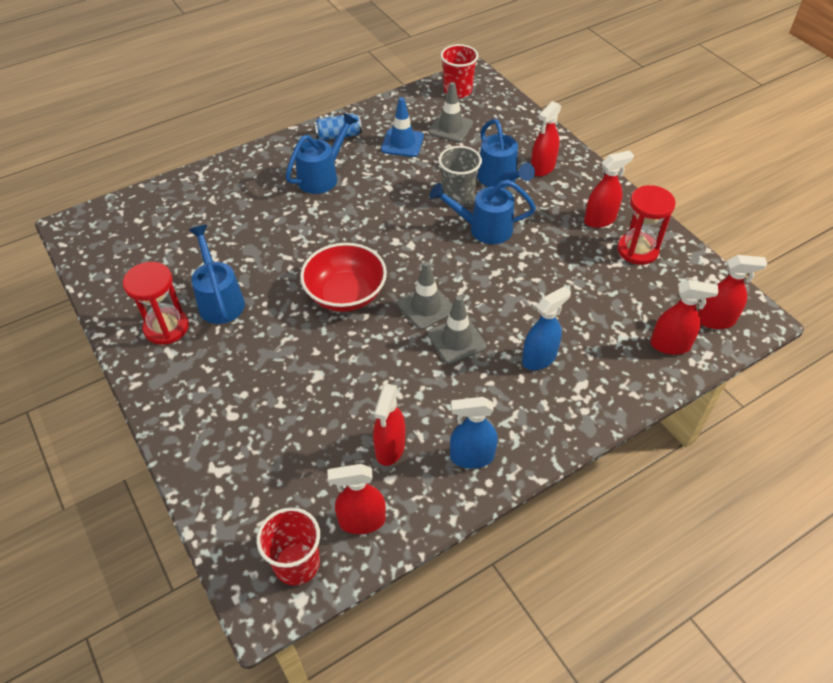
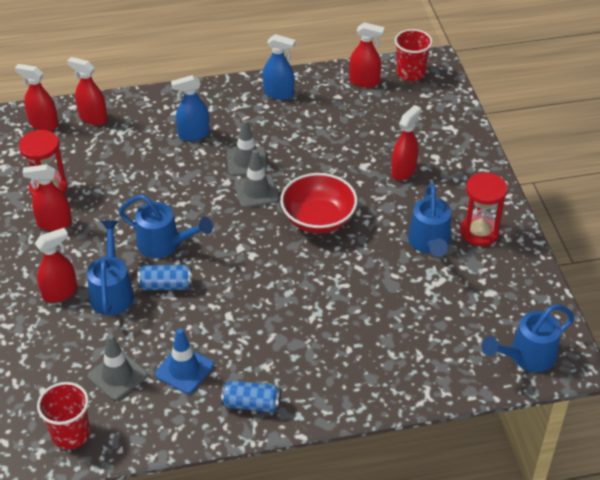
camera: 160 degrees left, 5 degrees down
(322, 176) = (292, 350): blue watering can -> blue watering can (527, 356)
(390, 448) = (330, 111): red spray bottle -> red spray bottle (403, 171)
(458, 196) = (166, 285): grey cup -> blue can

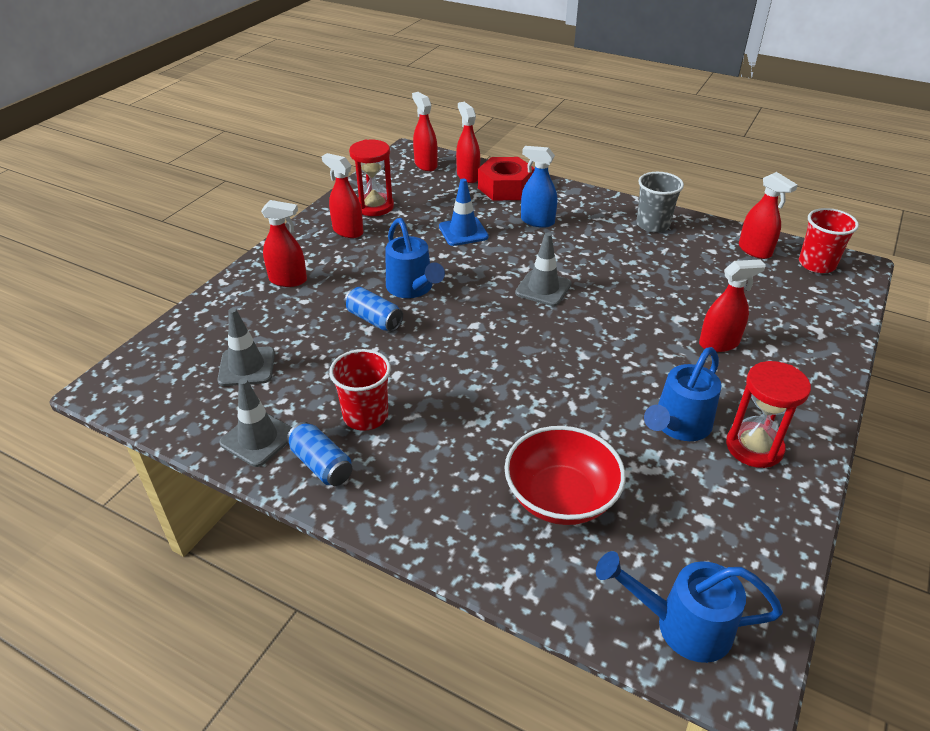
camera: 40 degrees right, 5 degrees down
(71, 434) = (154, 389): red cup -> red cup (365, 416)
(112, 292) = (326, 301): blue watering can -> none
(136, 114) = (505, 188): none -> red nut
(184, 370) = (303, 396): blue traffic cone -> blue traffic cone (463, 232)
(246, 161) = (561, 261): grey traffic cone -> grey traffic cone (258, 438)
(279, 94) = (653, 225): blue spray bottle -> grey cup
(318, 219) = (578, 340): red bowl -> red bowl (561, 497)

